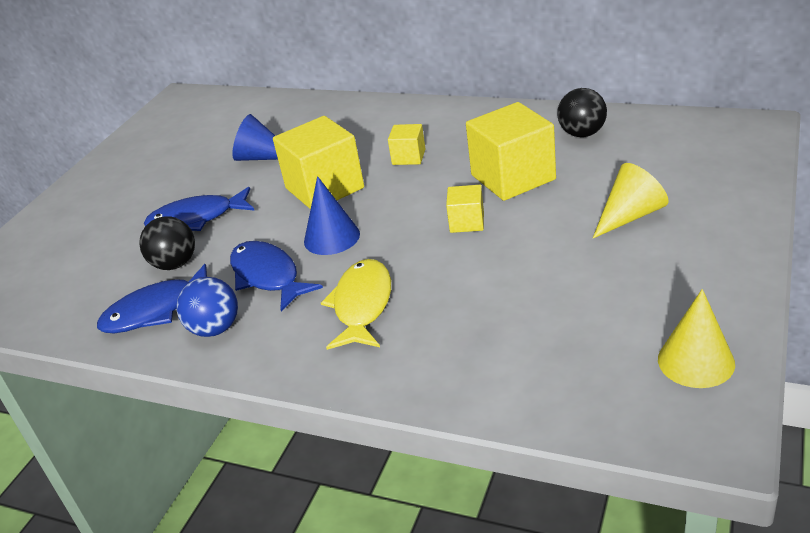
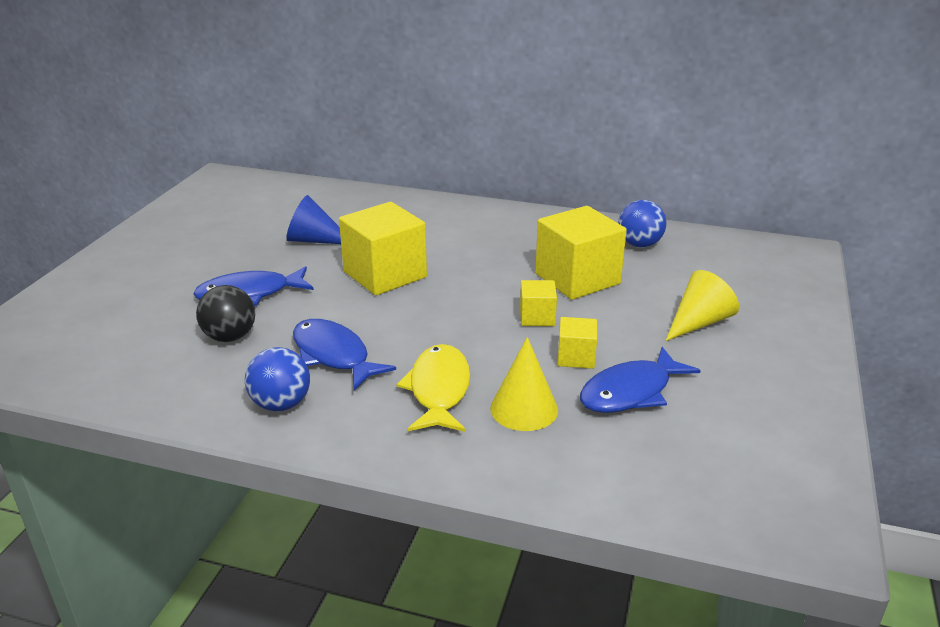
camera: 10 degrees left, 5 degrees down
(156, 310) = (213, 382): blue fish -> blue fish (631, 392)
(331, 237) = (398, 322): blue cone -> none
(408, 157) = (469, 252): yellow cube -> yellow cube (576, 357)
(582, 134) = (639, 244): black ball -> blue ball
(696, 361) = (787, 462): yellow cone -> yellow cone (524, 409)

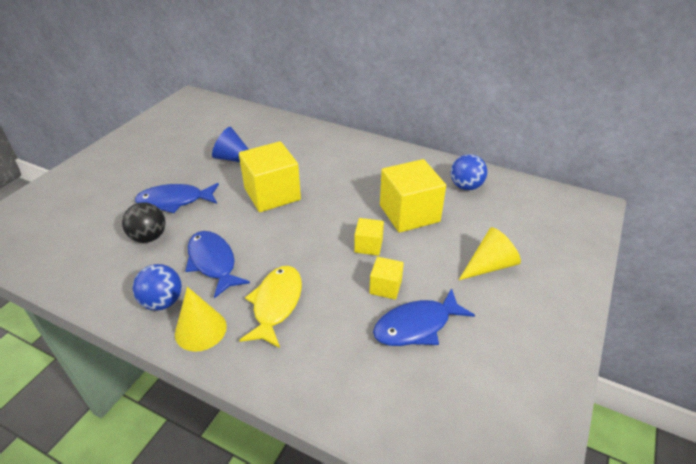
camera: 10 degrees right, 10 degrees up
(524, 409) = (332, 330): yellow cone -> yellow cone (200, 330)

